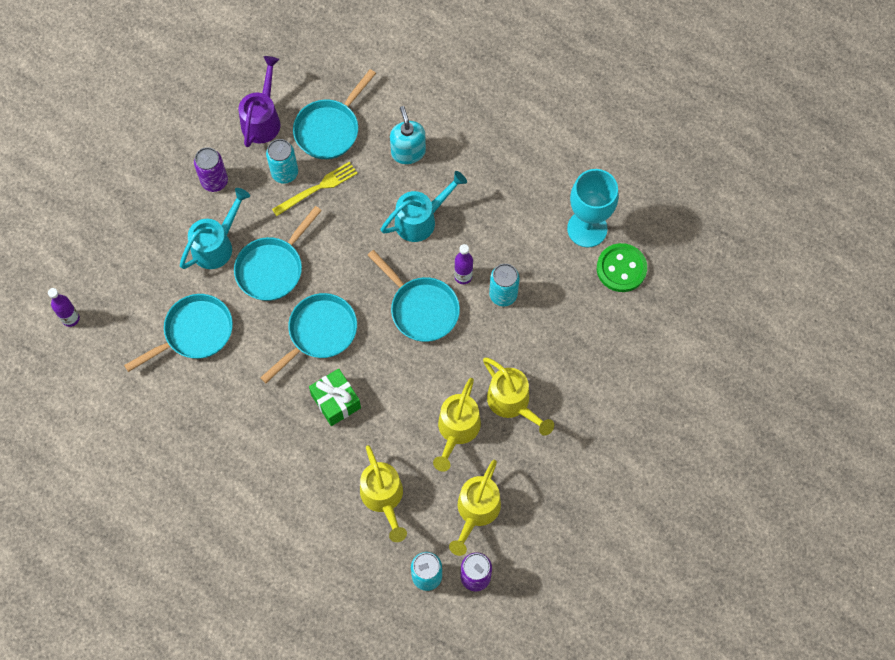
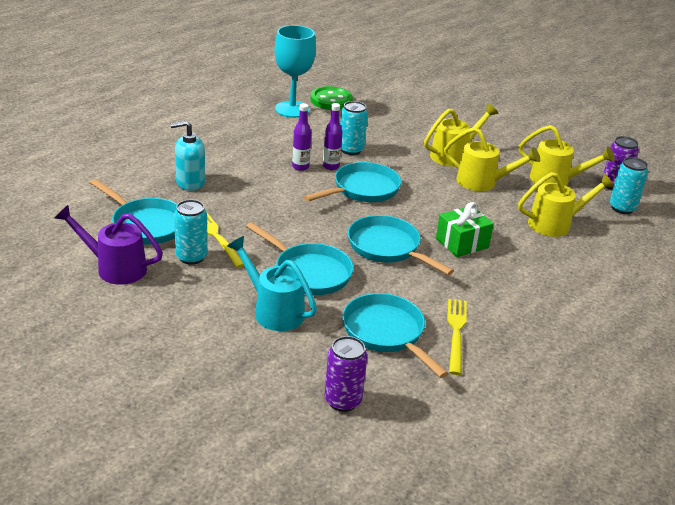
camera: 90 degrees left, 35 degrees down
(71, 318) = (364, 444): purple bottle -> purple bottle (300, 167)
(199, 388) = (456, 332): none -> yellow fork
(214, 181) = (187, 308): purple can -> purple can (343, 401)
(421, 219) = (267, 182): turquoise watering can -> none

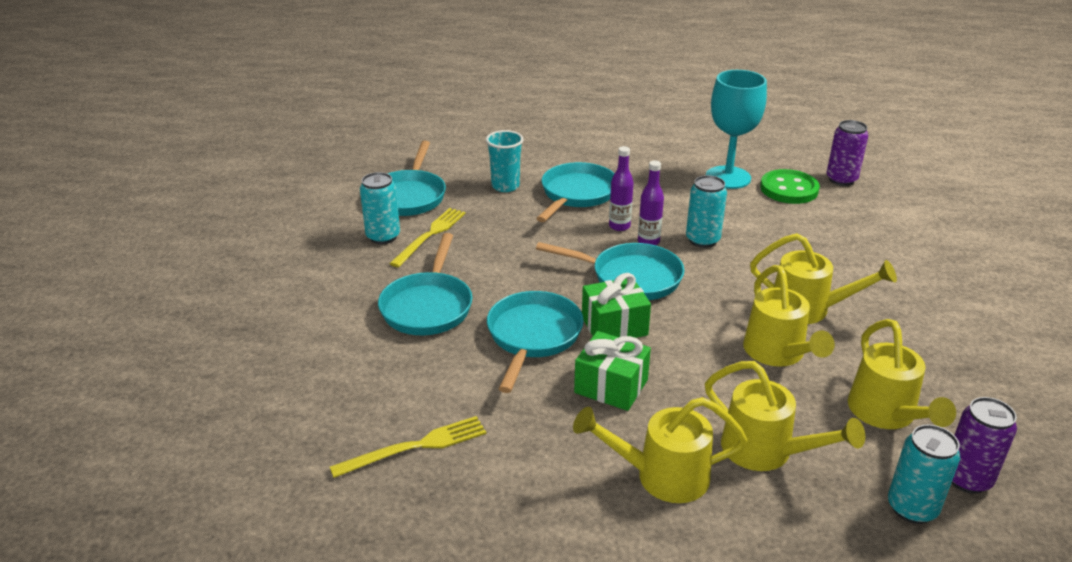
camera: 60 degrees right, 0 degrees up
(115, 268) = (327, 211): purple watering can -> none
(190, 182) = (505, 186): turquoise soap dispenser -> turquoise cup
(274, 310) = (341, 312): turquoise watering can -> none
(343, 401) = (226, 410): purple can -> purple can (841, 179)
(386, 333) = (367, 395): turquoise pan -> turquoise pan (577, 194)
(406, 217) = (614, 326): none -> green gift
(549, 261) = (661, 476): none -> yellow watering can

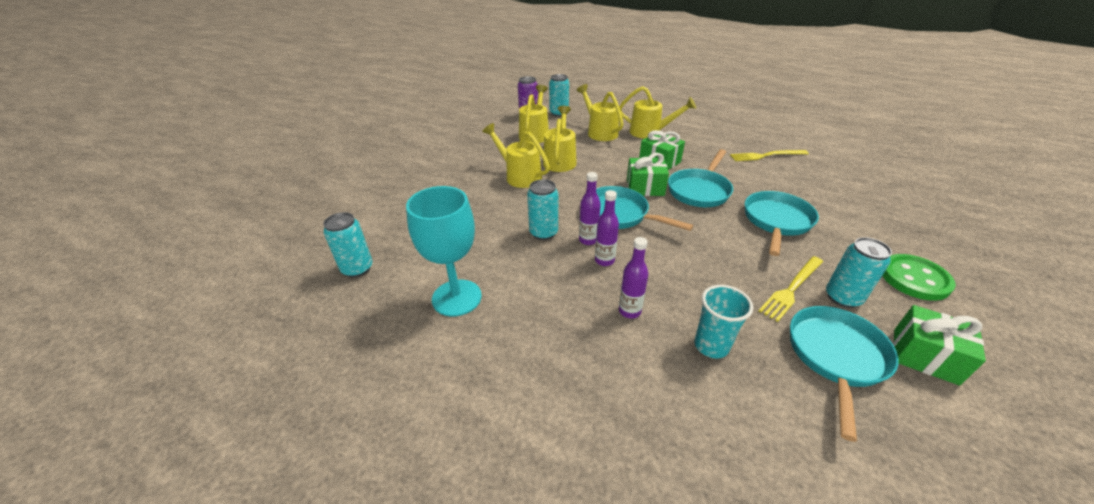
camera: 160 degrees left, 5 degrees up
(336, 208) = (925, 356): none -> green gift
(577, 194) = (629, 311): turquoise pan -> purple bottle
(789, 189) = (418, 268): green button -> green button (914, 279)
(841, 179) = (357, 269): purple can -> turquoise can

